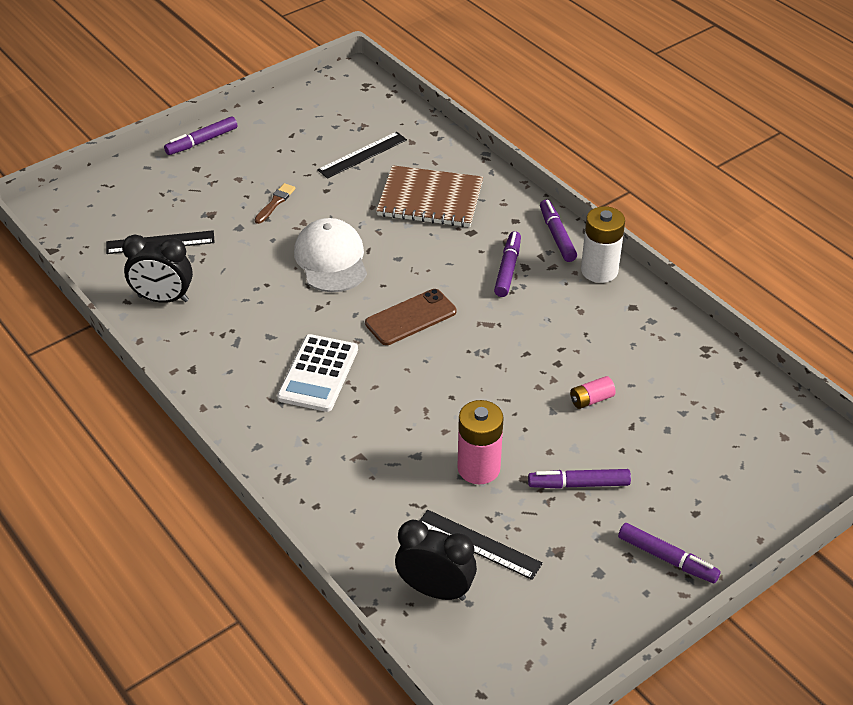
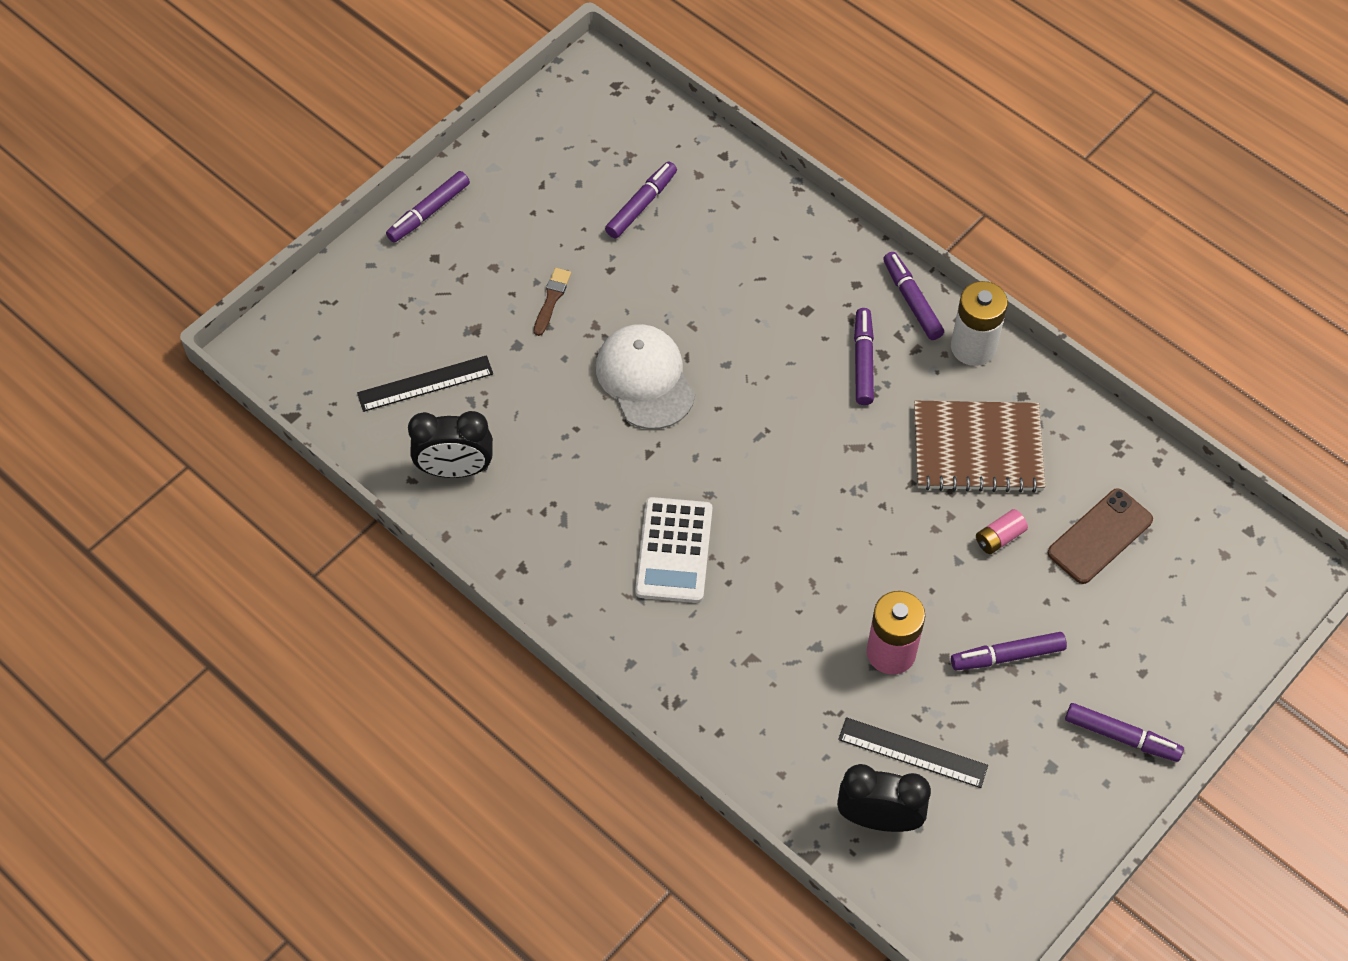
camera: 10 degrees left, 15 degrees up
(362, 155) = (641, 205): black ruler -> purple marker
(411, 317) = (763, 452): brown phone -> brown phone (1100, 536)
(430, 199) = (744, 266): brown notebook -> brown notebook (977, 449)

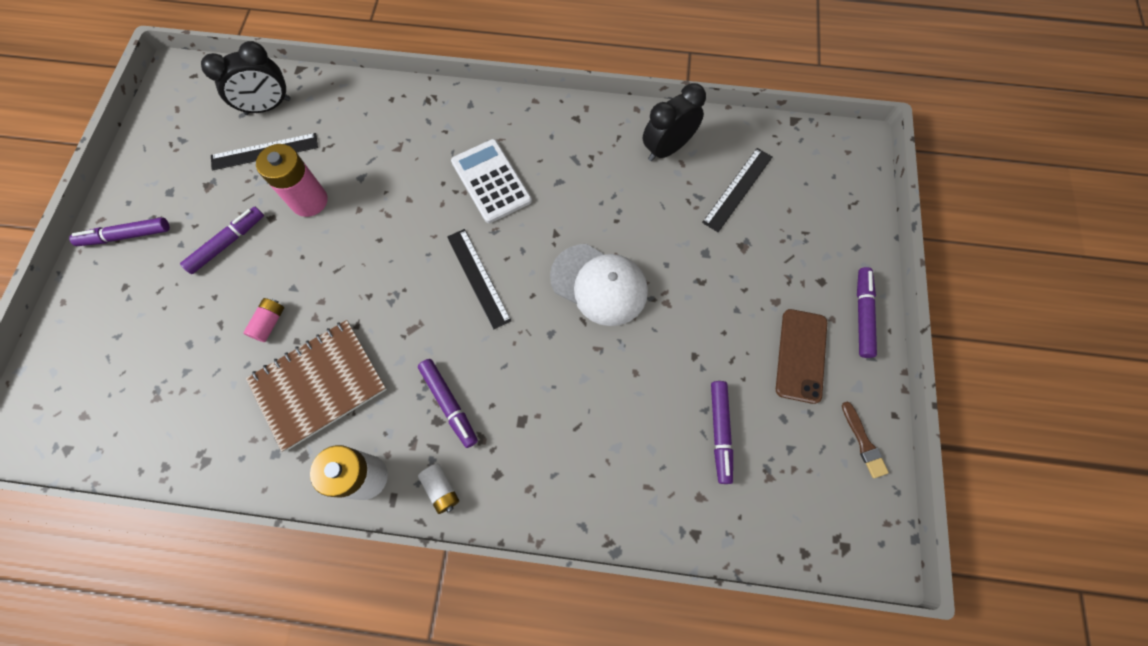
camera: 145 degrees right, 10 degrees up
(551, 299) = (713, 303): brown brush -> brown brush (863, 442)
(759, 456) = (478, 277): none -> black ruler
(912, 301) = (441, 489): purple marker -> white battery
(1100, 536) = (191, 370): brown phone -> brown phone (801, 355)

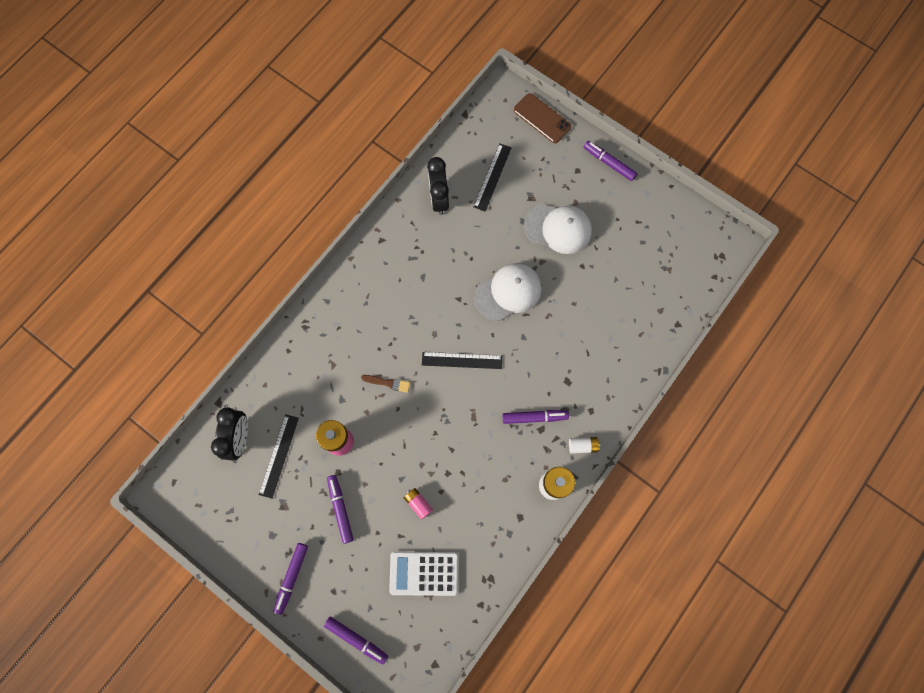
camera: 60 degrees left, 5 degrees up
(319, 384) = (479, 489): brown notebook -> none
(491, 181) = (397, 318): white calculator -> white calculator (424, 573)
(720, 432) = (632, 279): purple marker -> purple marker (356, 639)
(725, 299) = (558, 228): none -> white cap
(737, 189) = (492, 177): black ruler -> black ruler turned 45 degrees clockwise
(801, 355) = (613, 210): brown phone -> brown phone (542, 118)
(863, 442) = (676, 211): brown brush -> brown brush (388, 383)

